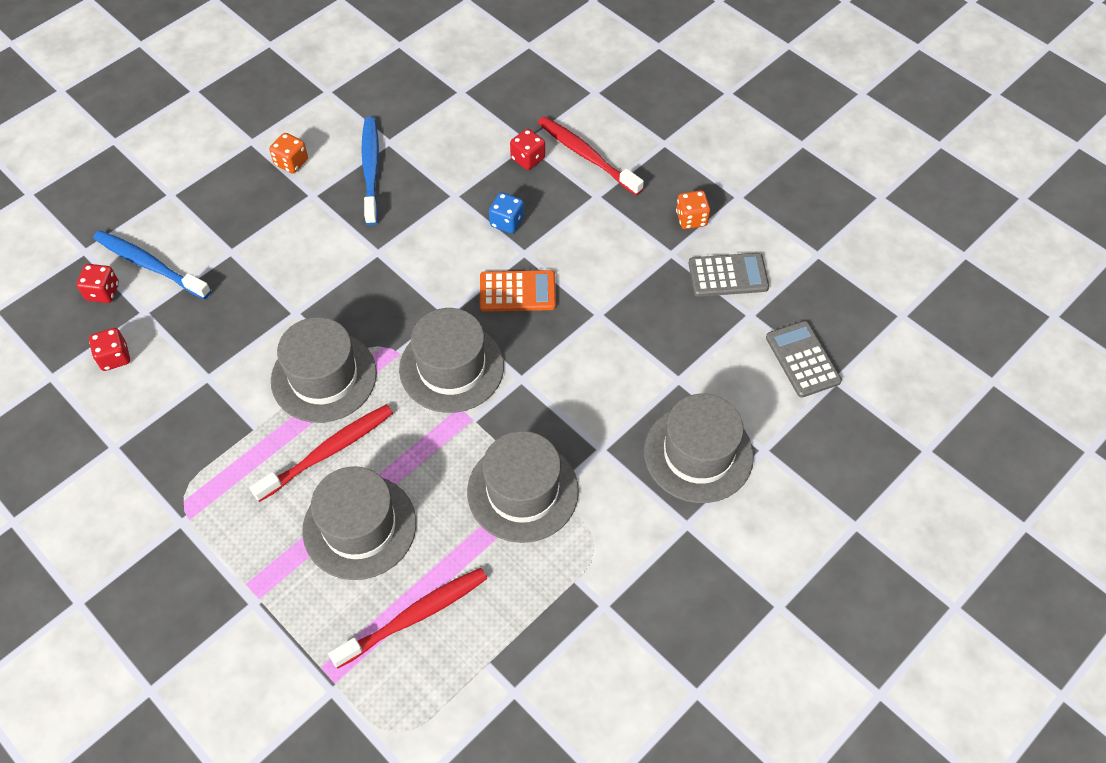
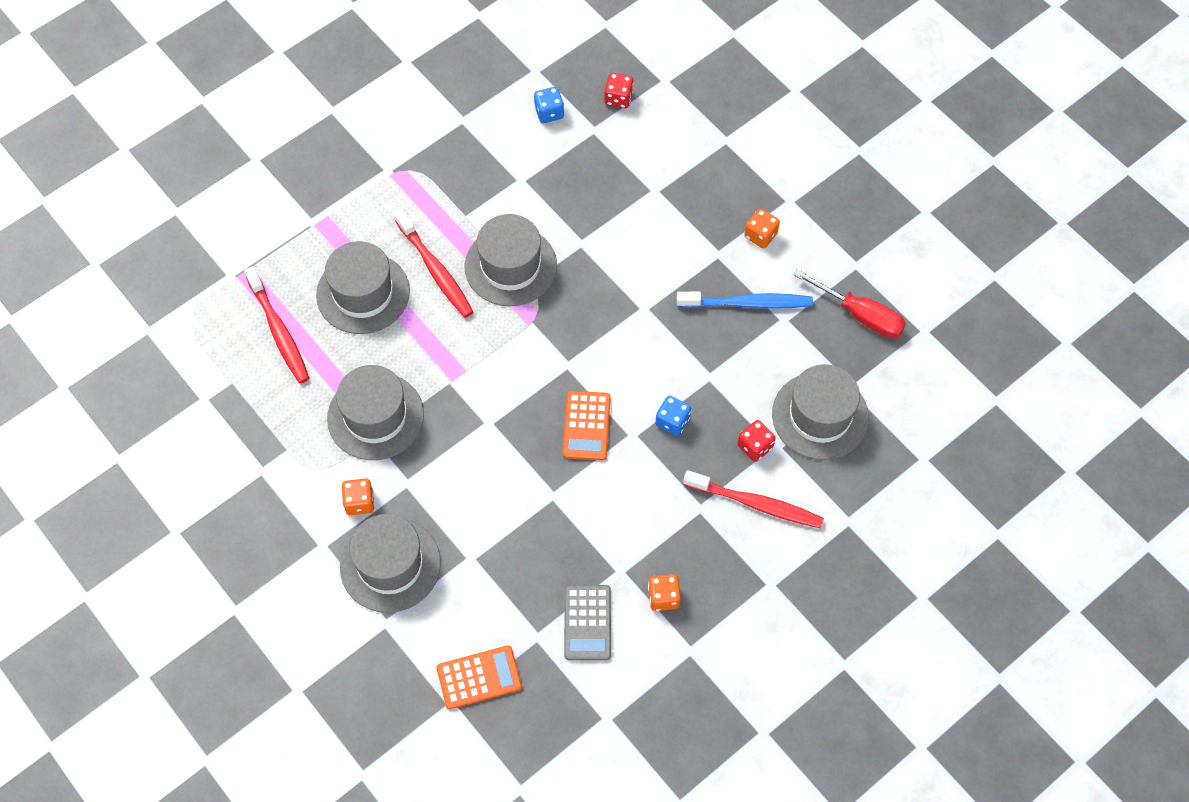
camera: 95 degrees right, 5 degrees up
(114, 357) = (549, 112): red dice -> blue dice
(150, 265) = (645, 130): blue toothbrush -> none
(383, 87) = (860, 315): none -> red screwdriver
(451, 367) = (508, 366): grey hat -> grey hat (820, 416)
(586, 156) = (756, 504): red toothbrush -> red toothbrush turned 60 degrees clockwise
(630, 493) = (359, 502): none -> orange dice
(802, 359) = (479, 677): grey calculator -> orange calculator

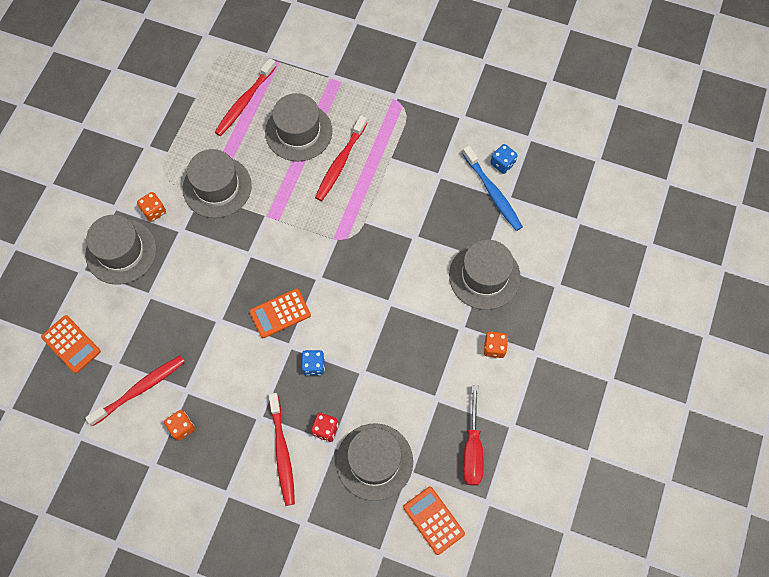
camera: 60 degrees right, 5 degrees up
(510, 266) = (370, 204): grey hat -> grey hat (484, 276)
(587, 623) = (140, 389): grey calculator -> red toothbrush
(618, 98) = (543, 199): red dice -> none
(747, 303) = (434, 367): blue toothbrush -> blue toothbrush (492, 193)
(916, 391) = (433, 520): none -> orange calculator

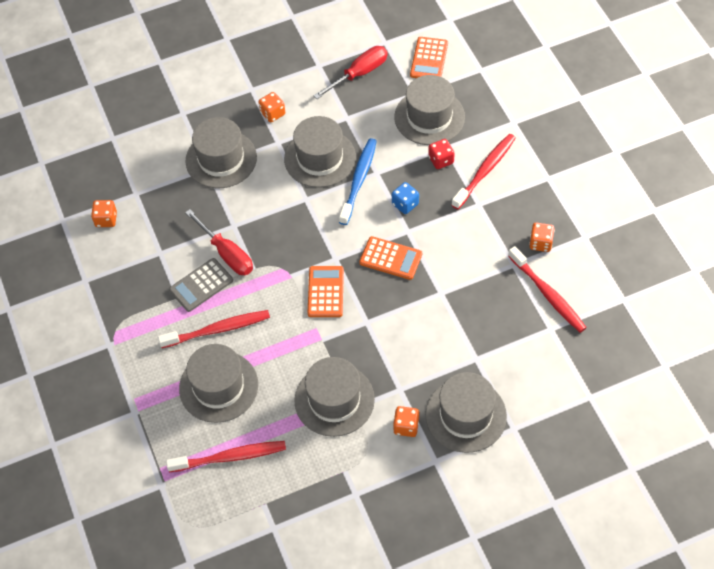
camera: 130 degrees left, 10 degrees down
(71, 344) = (573, 374): orange calculator -> orange calculator (325, 292)
(140, 389) = (548, 294): red toothbrush -> red toothbrush turned 135 degrees counterclockwise
(385, 179) = (201, 285): none -> grey calculator
(395, 214) = (227, 254): none -> red screwdriver
(416, 344) = (320, 158): none -> grey hat
(492, 193) = (141, 206): blue toothbrush -> blue toothbrush (359, 180)
(502, 163) = (106, 219): blue dice -> orange dice

